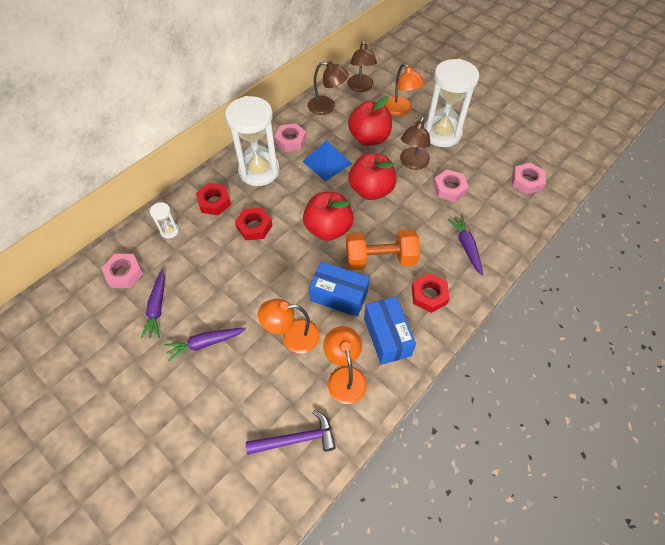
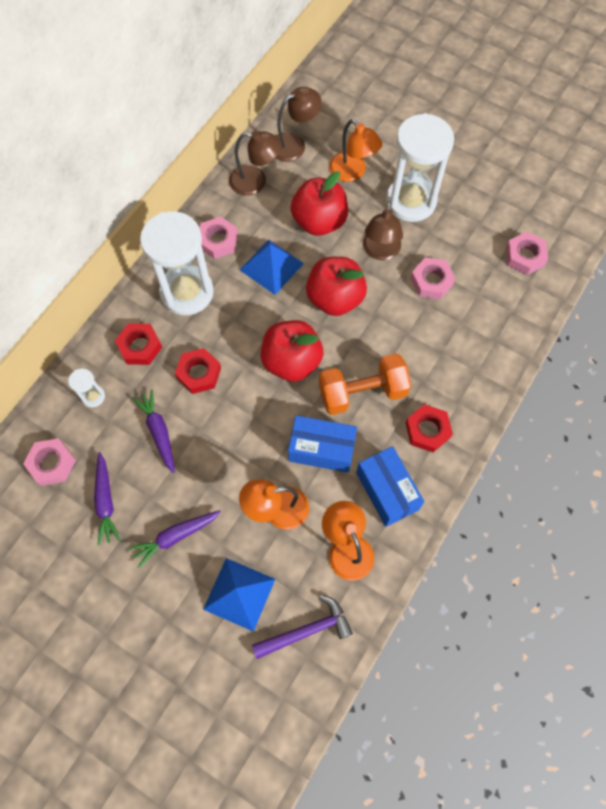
camera: 10 degrees left, 10 degrees up
(246, 398) = (239, 594): none -> blue pyramid
(360, 87) = (294, 144): brown lamp -> brown lamp turned 105 degrees counterclockwise
(466, 246) = (462, 359): purple carrot -> purple carrot (158, 432)

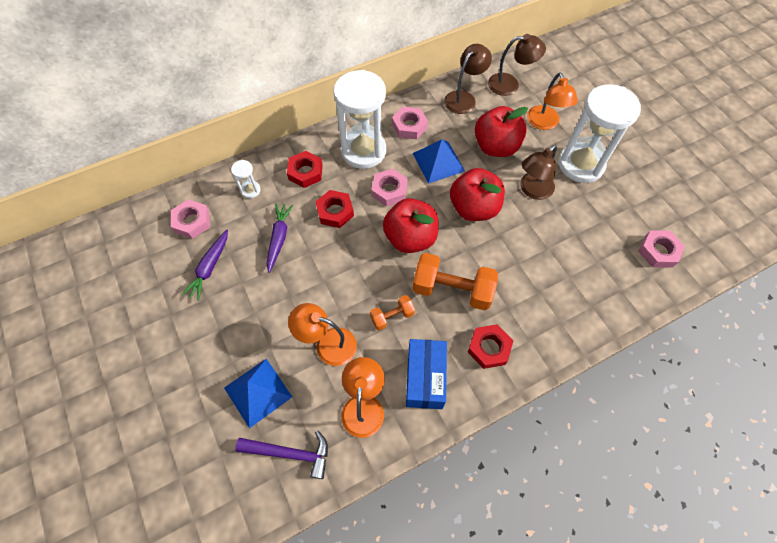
camera: 30 degrees right, 5 degrees down
(175, 536) = (240, 321): purple carrot -> none
(255, 182) = (464, 98): brown lamp -> brown lamp turned 90 degrees counterclockwise
(321, 449) = (392, 316): blue box -> orange dumbbell
(431, 281) = (562, 232): pink nut -> pink nut (389, 190)

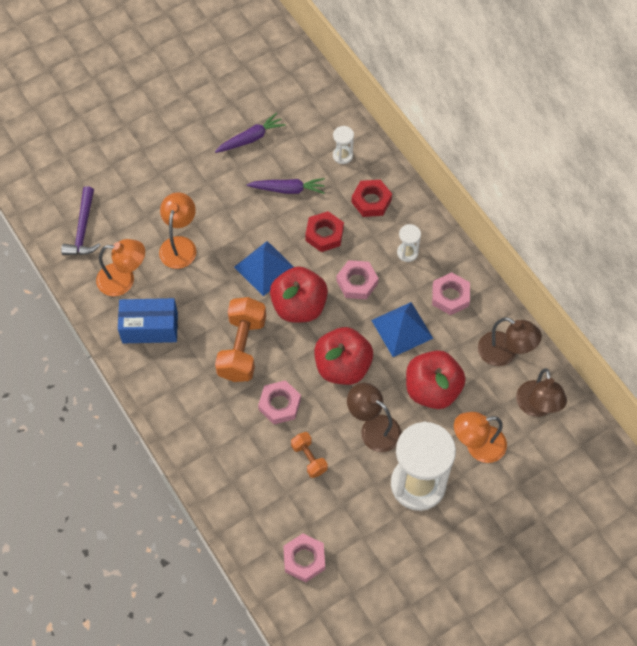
camera: 85 degrees right, 0 degrees up
(192, 222) = (300, 114): pink nut -> pink nut (279, 404)
(210, 268) = (251, 138): purple carrot -> purple carrot turned 135 degrees clockwise
(258, 392) = (134, 197): blue pyramid -> blue pyramid (265, 268)
(363, 151) = (407, 253): white hourglass -> white hourglass, size x0.42
(392, 316) = (210, 296): orange dumbbell -> orange dumbbell (309, 458)
(489, 348) = (181, 382): red nut -> none

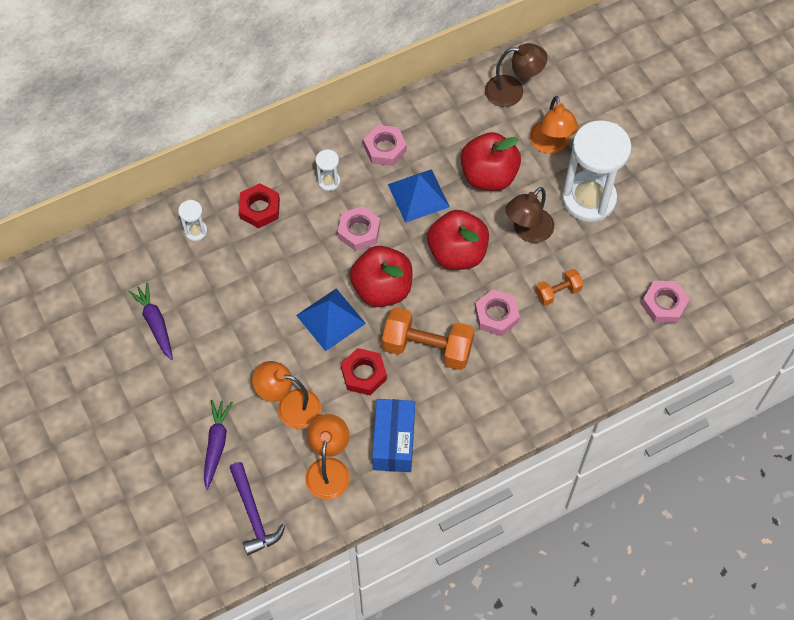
camera: 85 degrees left, 0 degrees up
(83, 229) = (253, 514): purple hammer -> purple hammer turned 60 degrees clockwise
(288, 189) = (232, 289): purple carrot -> purple carrot (216, 444)
(324, 234) = (295, 257): red nut -> red nut (364, 374)
(504, 353) = (453, 110): brown lamp -> none

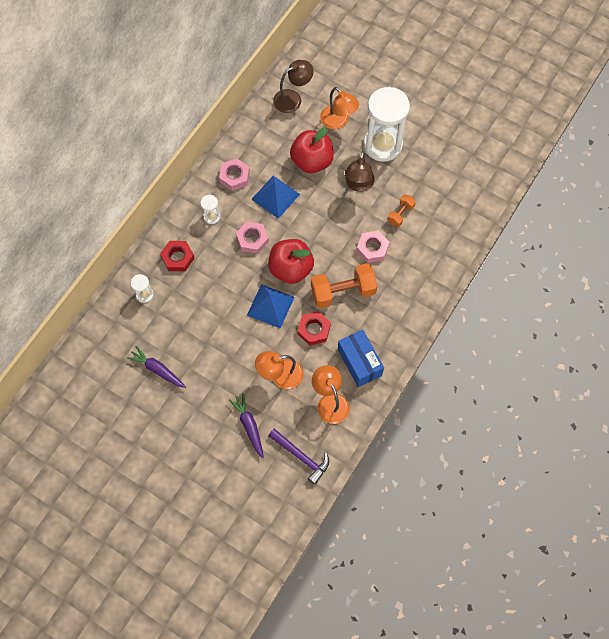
camera: 30 degrees left, 5 degrees up
(457, 253) = (323, 221): red apple -> none
(664, 304) = (468, 189): pink nut -> none

